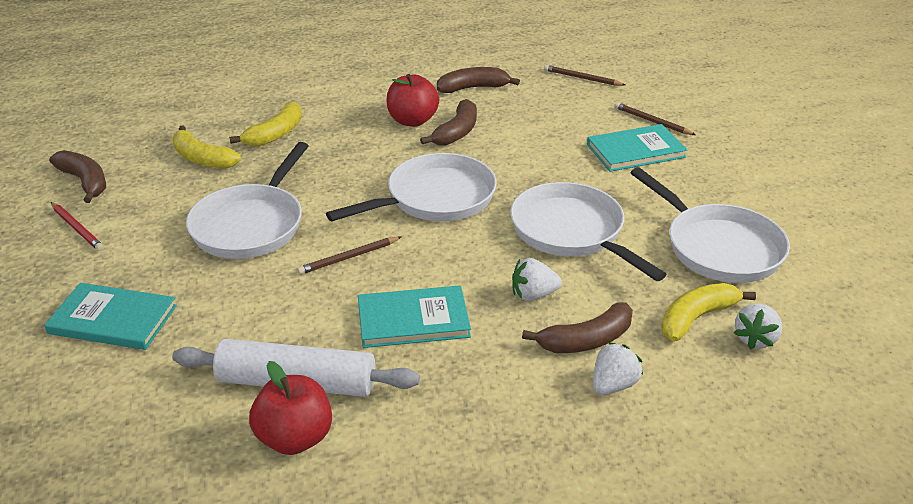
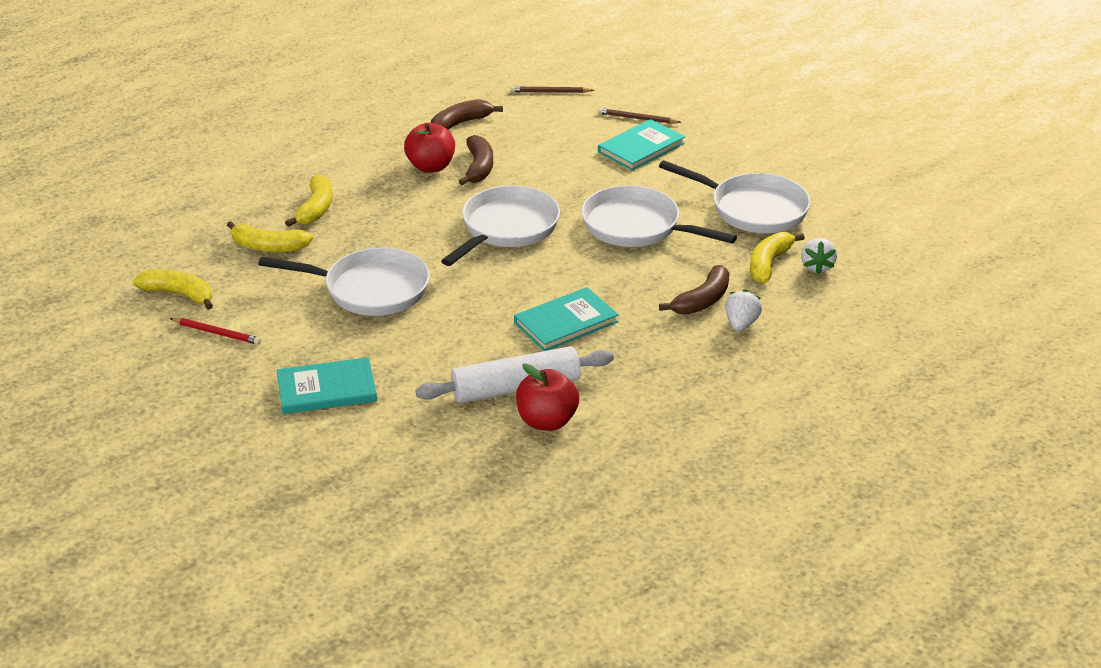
camera: 25 degrees left, 0 degrees up
(85, 182) = (179, 294): brown banana -> yellow banana
(251, 225) = (370, 289): white pan -> white pan turned 75 degrees counterclockwise
(349, 258) = (476, 292): brown pencil -> none
(533, 295) = (641, 280): white strawberry -> none

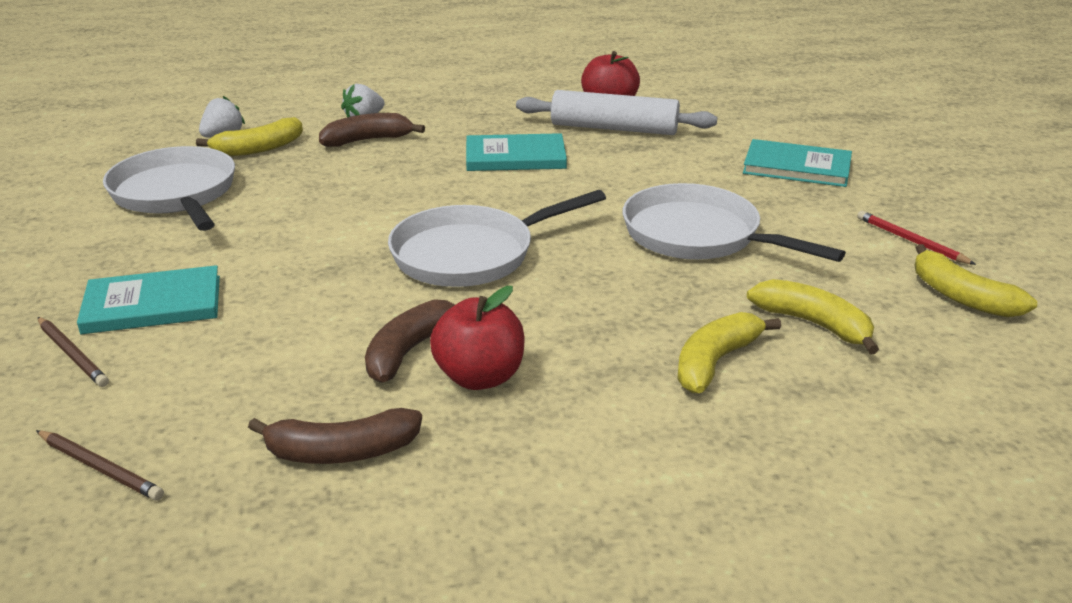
camera: 150 degrees left, 5 degrees down
(637, 227) = (323, 213): white pan -> none

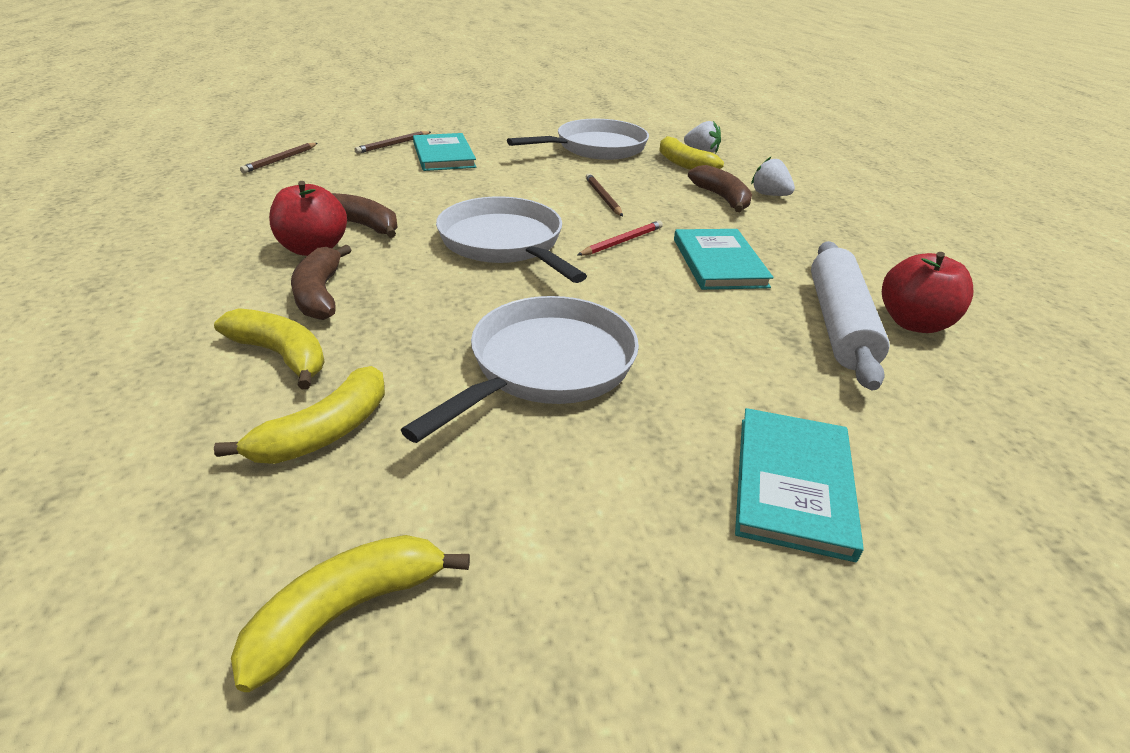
camera: 85 degrees right, 5 degrees up
(341, 452) = (253, 210): brown banana -> brown banana (320, 294)
(351, 198) = (603, 197): none -> brown pencil
(911, 241) = (538, 585): red pencil -> red pencil (622, 241)

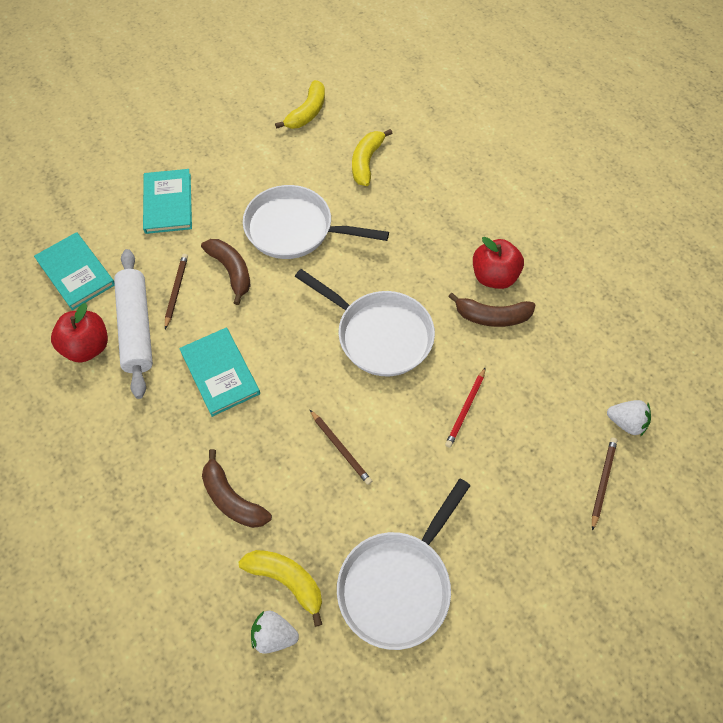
camera: 160 degrees right, 25 degrees up
(281, 160) = (658, 394): brown pencil -> brown pencil (176, 291)
(281, 355) = (423, 191): yellow banana -> none
(320, 294) = (448, 238): brown banana -> brown banana (231, 271)
(443, 155) = (535, 477): turquoise book -> turquoise book (76, 272)
(545, 367) = (295, 229): white pan -> white pan turned 90 degrees clockwise
(622, 241) = (298, 374): red pencil -> red pencil (466, 409)
(769, 195) = (186, 530): white strawberry -> white strawberry (626, 422)

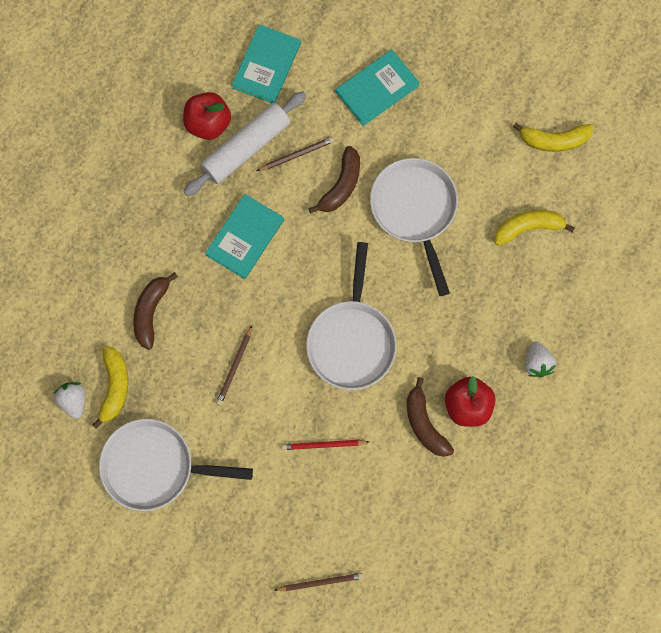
camera: 60 degrees right, 15 degrees up
(626, 422) = (385, 579): white strawberry -> white strawberry (537, 363)

